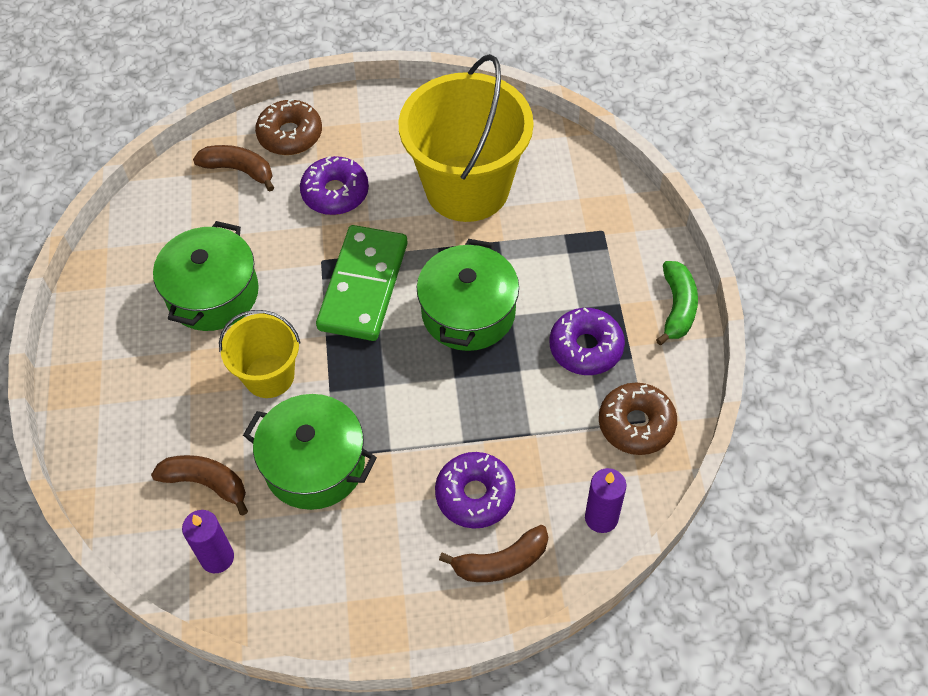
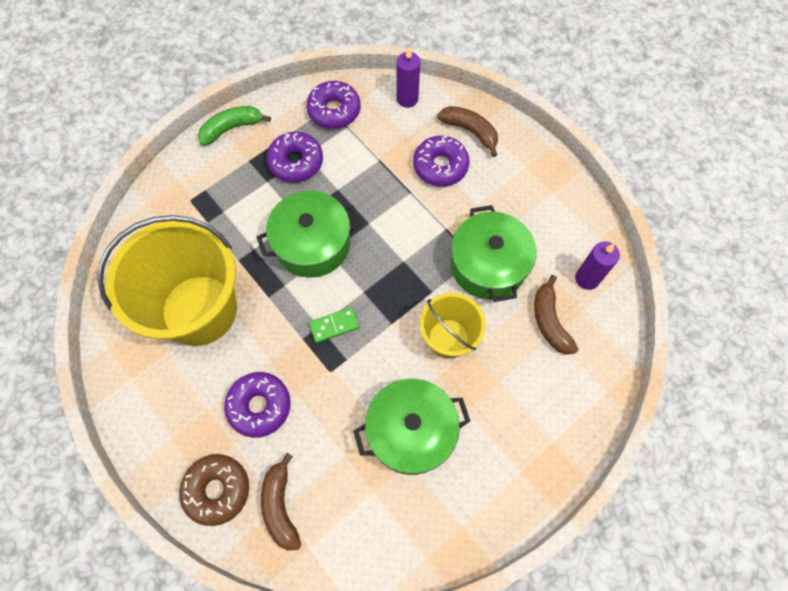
camera: 125 degrees left, 10 degrees up
(363, 286) = (334, 325): green domino -> green domino, size x0.44
(636, 424) = (334, 110): brown donut -> purple donut

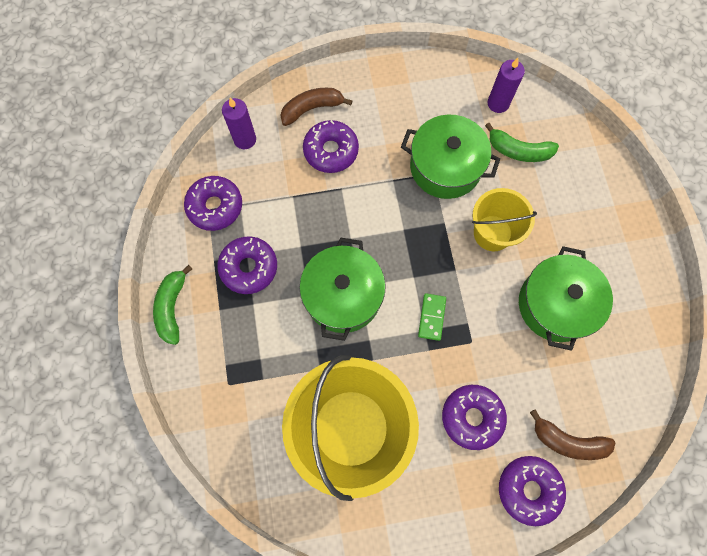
camera: 60 degrees left, 5 degrees up
(217, 490) = (529, 489): brown donut -> purple donut
(549, 321) = (518, 151): brown banana -> green banana

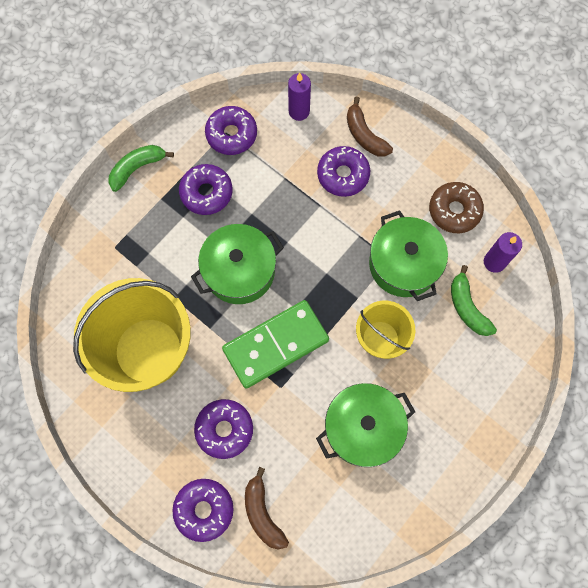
camera: 50 degrees right, 0 degrees up
(312, 109) = (364, 135): brown banana -> brown banana turned 150 degrees counterclockwise
(431, 317) = (275, 344): green domino -> green domino, size x2.30
(433, 97) = (454, 211): none -> brown donut

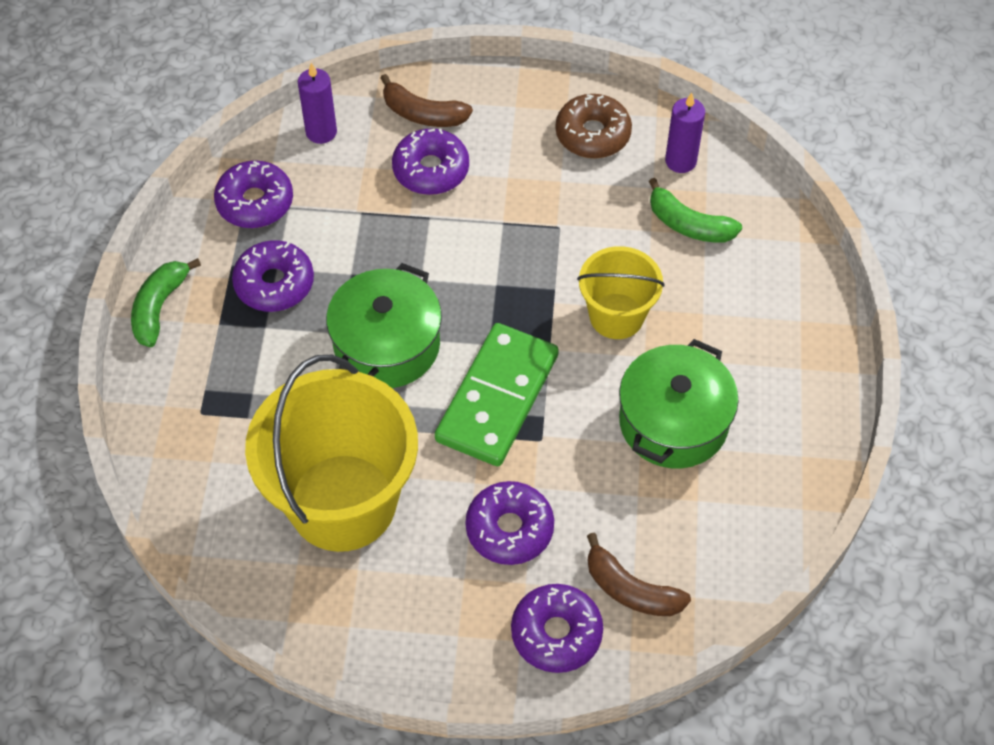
camera: 35 degrees left, 15 degrees down
(403, 264) = (580, 222): green pot -> none

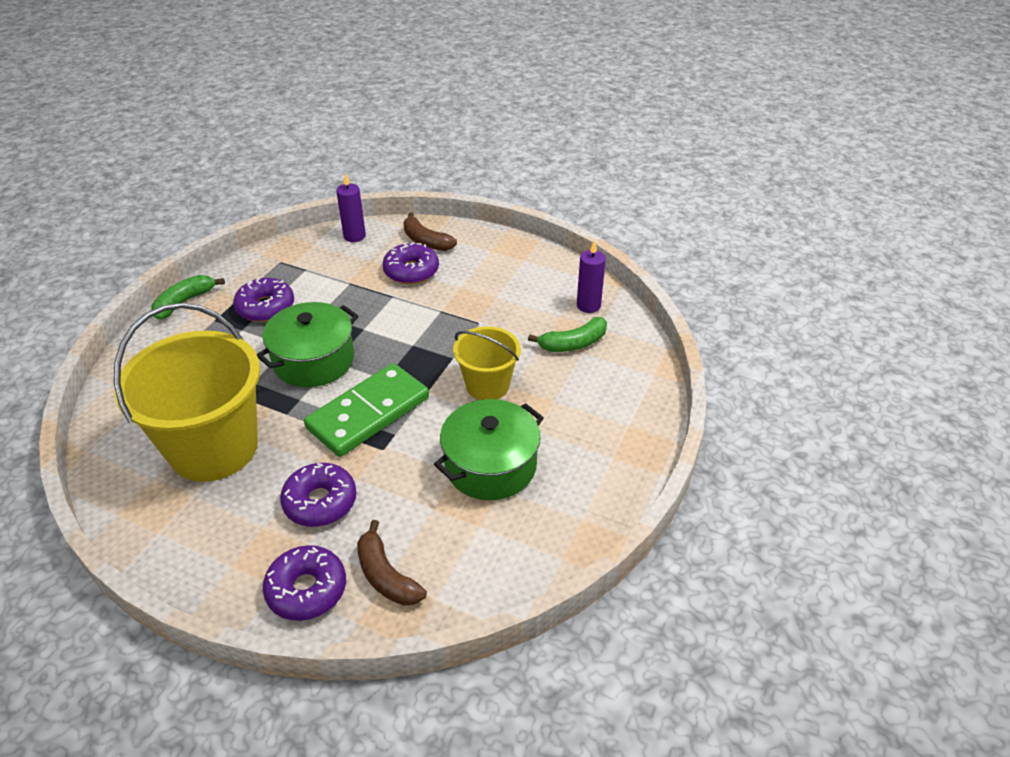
camera: 20 degrees right, 15 degrees down
(255, 202) = (286, 262): purple donut -> none
(593, 134) = (534, 277): brown donut -> none
(688, 225) = (573, 343): green banana -> green banana turned 75 degrees counterclockwise

